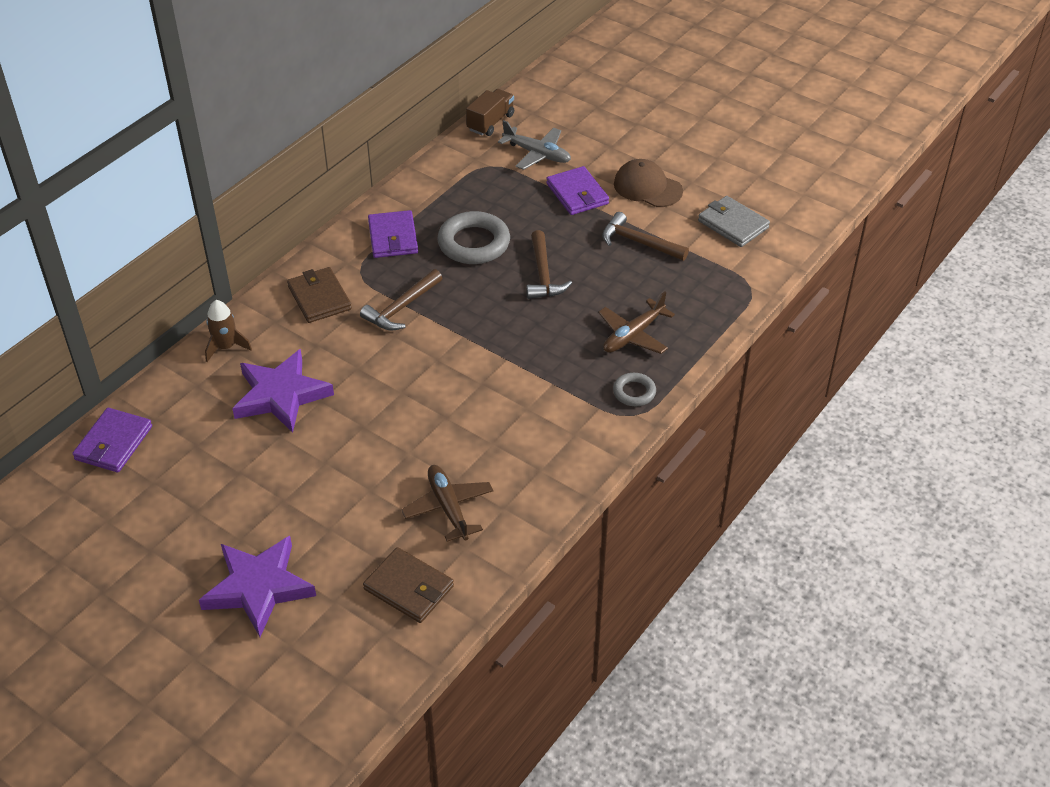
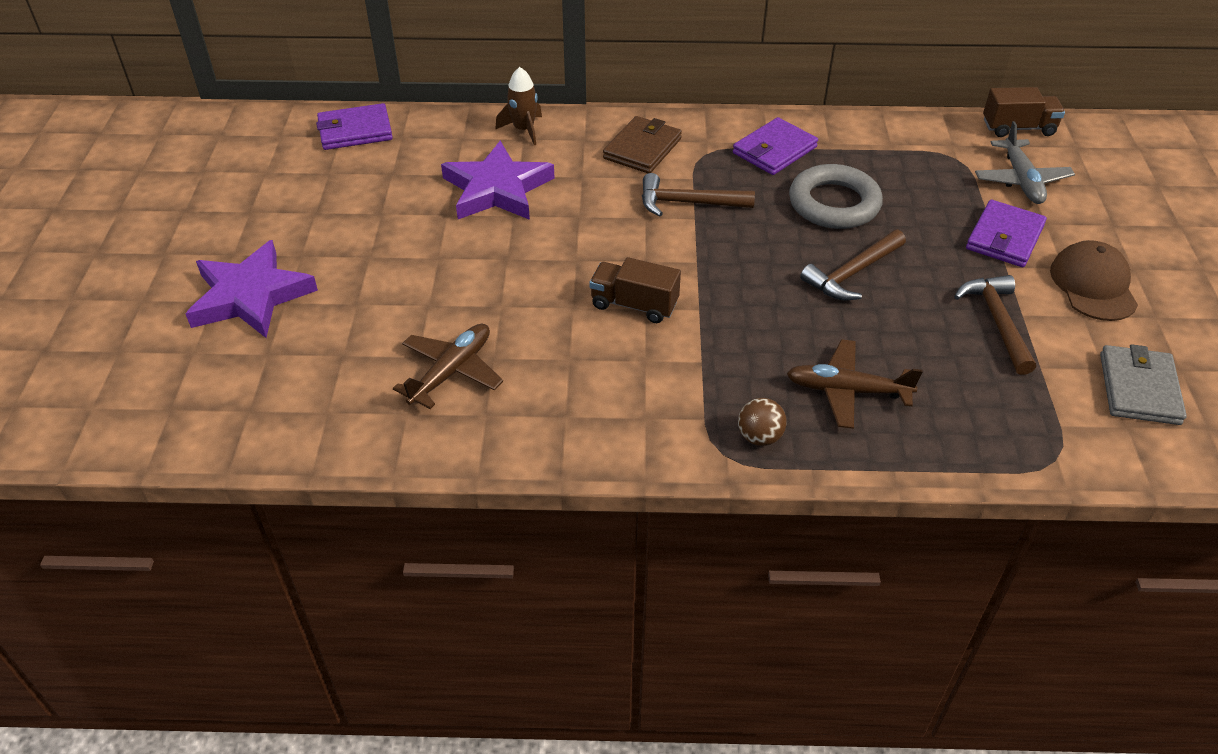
camera: 55 degrees right, 0 degrees up
(409, 588) = (321, 398): brown wallet -> none
(473, 387) = (634, 305): none -> brown truck
(634, 392) = (759, 437): grey ring -> brown ball

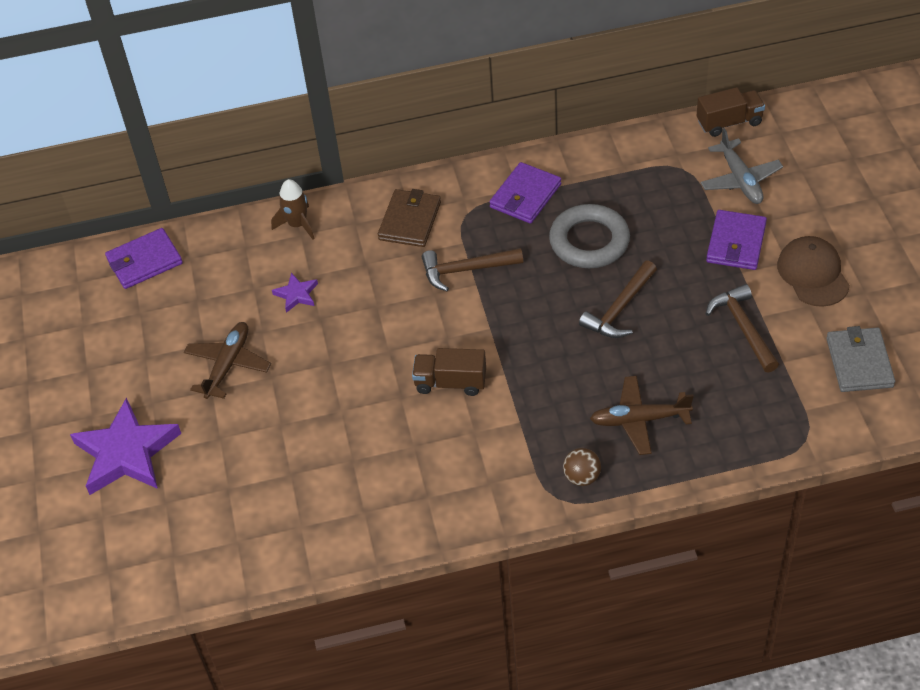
camera: 10 degrees left, 5 degrees up
(451, 371) = (323, 481): brown plane -> brown plane (228, 365)
(497, 189) = (296, 294): purple star -> purple star, size x0.46

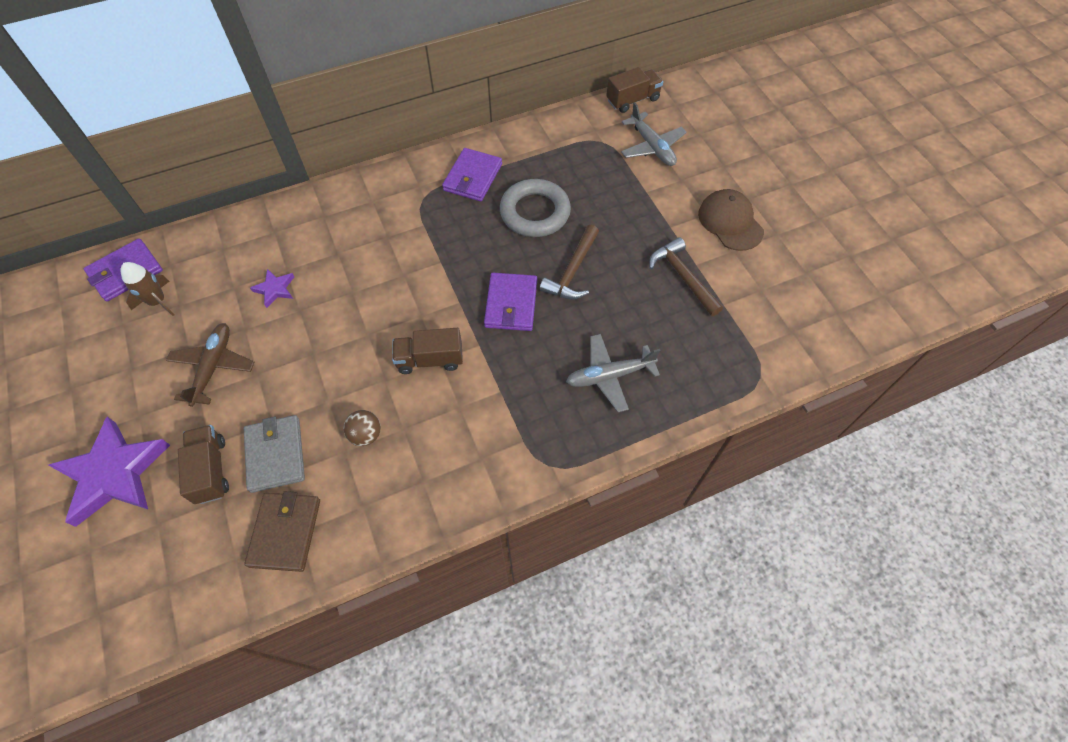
camera: 15 degrees left, 10 degrees up
(219, 461) = (211, 470): none -> brown truck
(297, 224) = (270, 223): brown rocket -> brown rocket (157, 301)
(410, 221) = (373, 209): brown wallet -> brown wallet (285, 532)
(466, 270) = (430, 249): brown hammer -> none
(582, 477) = (567, 440): brown ball -> brown ball (366, 435)
(639, 420) = (609, 376): brown plane -> grey plane
(736, 243) = (660, 201): purple wallet -> purple wallet (511, 304)
(859, 362) = (788, 298): grey wallet -> grey wallet (275, 454)

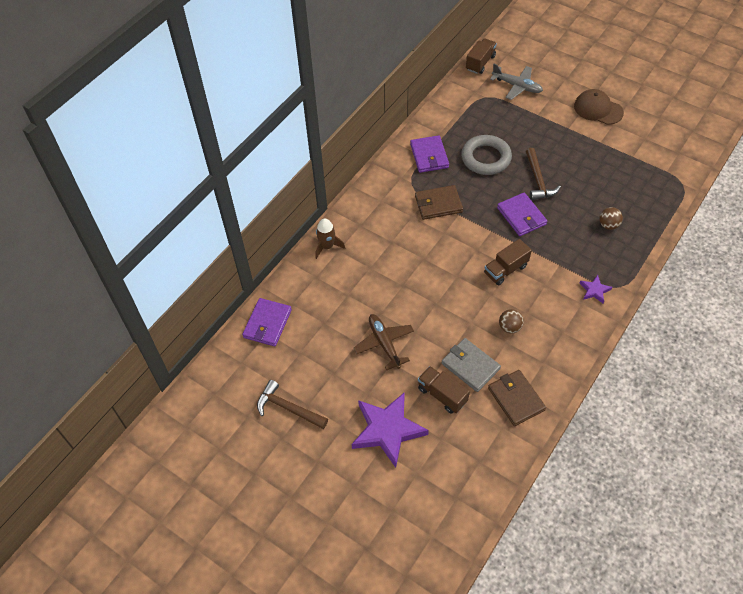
camera: 30 degrees left, 5 degrees down
(157, 301) = (308, 328): brown rocket -> brown rocket (327, 246)
(275, 289) = (375, 282): purple star -> purple star (594, 290)
(429, 238) = (438, 204): none -> brown wallet
(609, 376) = (608, 225): grey plane -> brown ball
(682, 277) = (599, 153): brown hammer -> brown hammer (288, 408)

